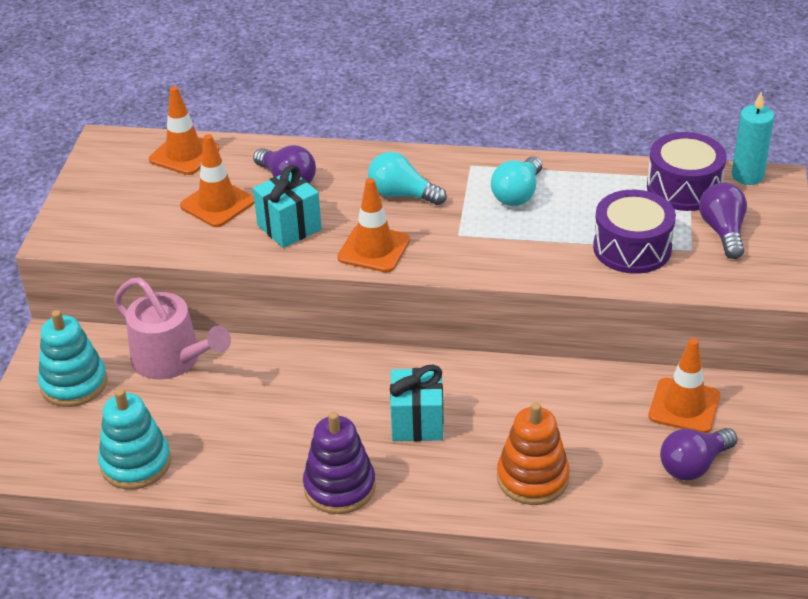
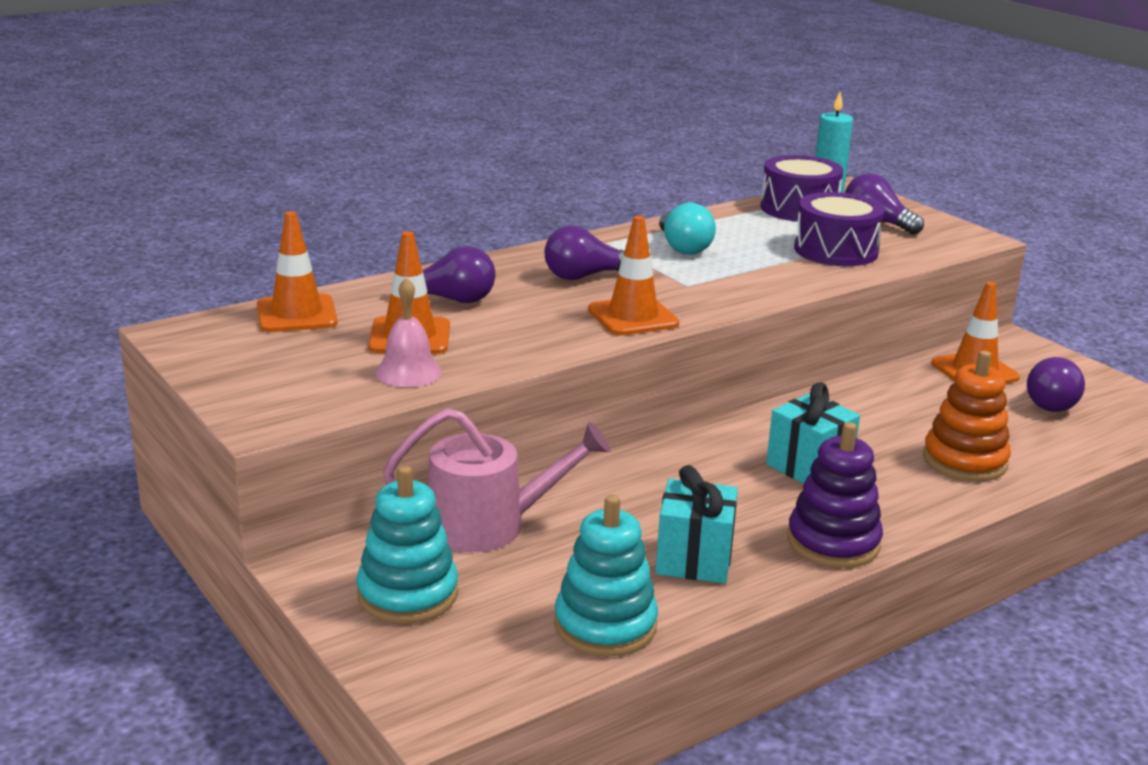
camera: 45 degrees left, 15 degrees down
(176, 234) = (408, 372): none -> pink bell
(289, 227) = (521, 329): turquoise gift -> turquoise gift (694, 560)
(402, 194) = (584, 276): turquoise light bulb -> purple light bulb

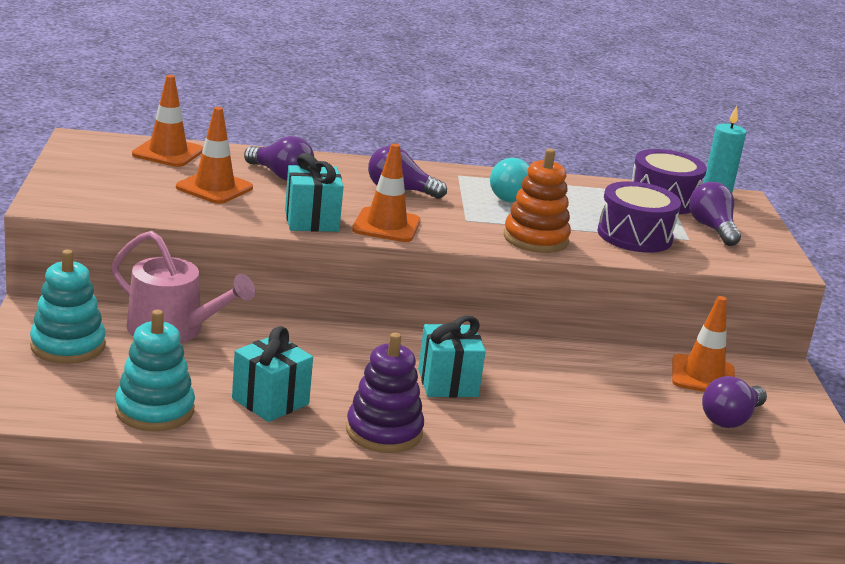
camera: 30 degrees right, 0 degrees up
(408, 372) = (178, 206): pink bell -> none
(560, 338) = (311, 221): none -> turquoise gift
(964, 461) = (579, 427): orange stacking toy -> orange stacking toy (535, 239)

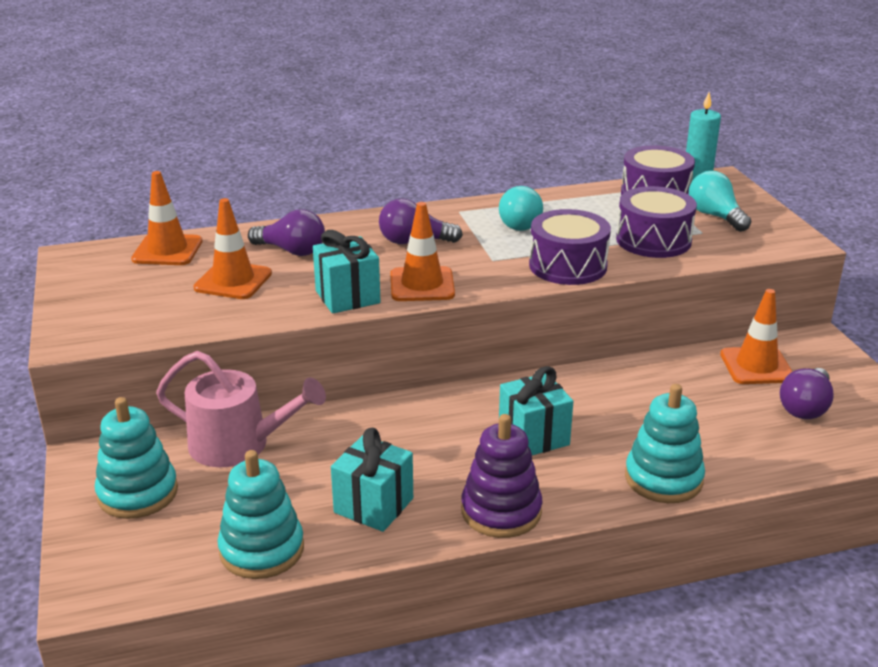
camera: 10 degrees left, 5 degrees up
(535, 239) = (568, 266): orange stacking toy -> purple drum
(552, 442) = (663, 479): none -> turquoise stacking toy
(712, 229) = (715, 216): purple light bulb -> turquoise light bulb

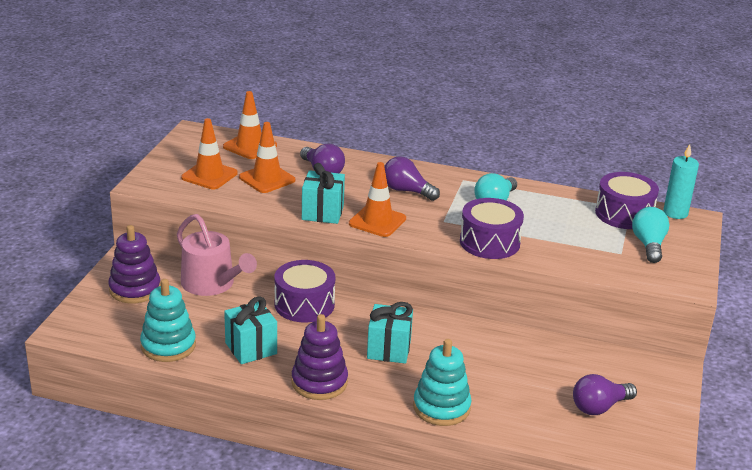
camera: 30 degrees right, 0 degrees up
(138, 493) = (135, 289): turquoise stacking toy -> purple stacking toy
(653, 240) = (575, 246): purple drum -> purple drum (304, 304)
(756, 366) = (600, 367): orange traffic cone -> orange traffic cone (209, 175)

